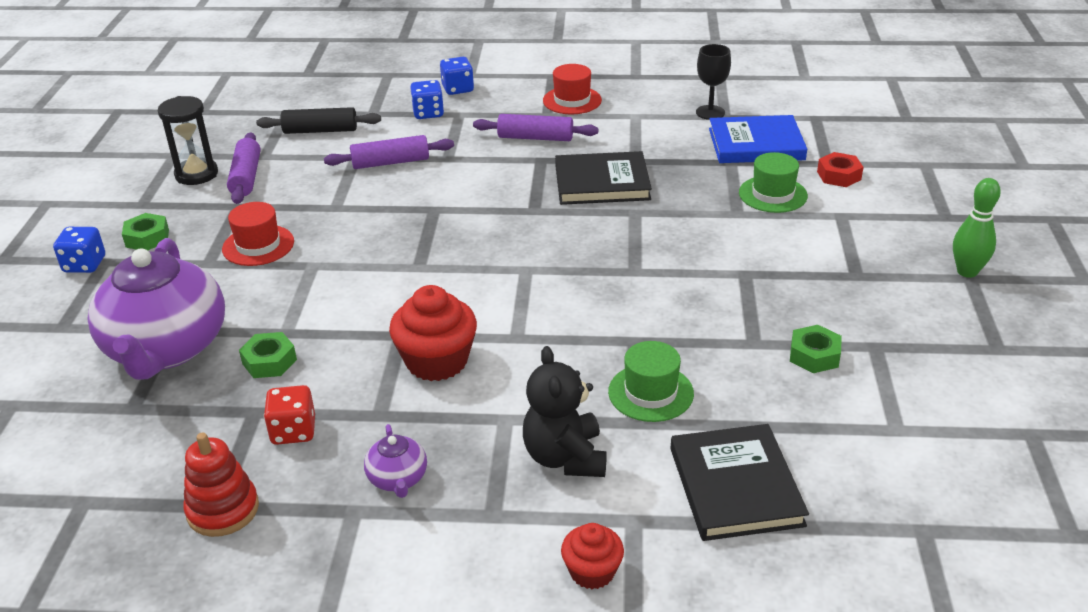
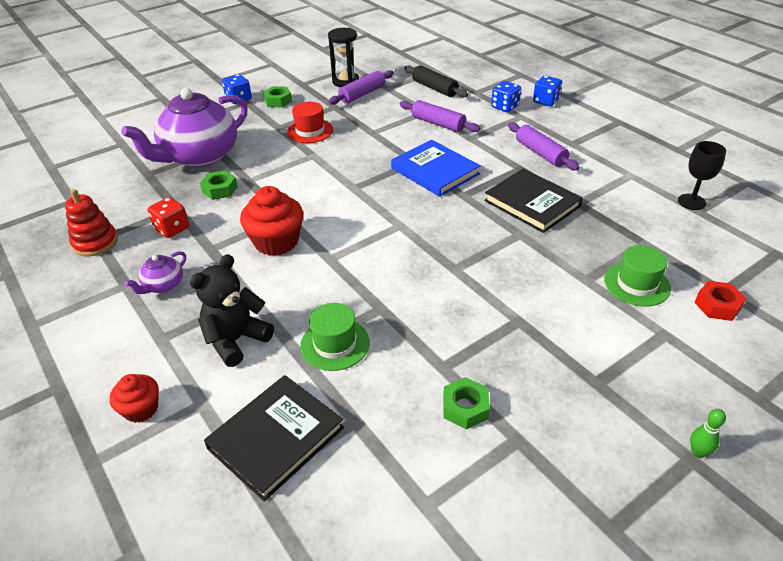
camera: 50 degrees right, 5 degrees up
(572, 100) = (604, 143): red hat -> none
(756, 144) = (688, 243): blue book -> blue book (435, 171)
(967, 272) = (698, 452): green bowling pin -> green bowling pin, size x0.59

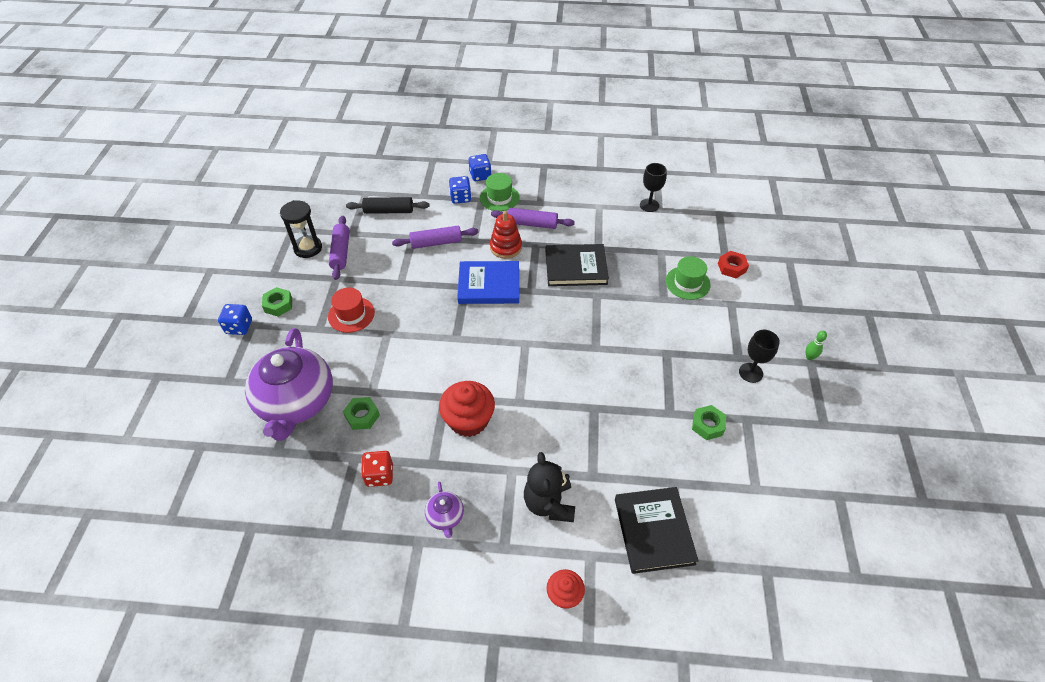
camera: 50 degrees left, 10 degrees up
(95, 242) = (338, 537): red stacking toy -> red stacking toy (506, 247)
(335, 344) = (603, 452): green hat -> green hat (499, 198)
(590, 406) = (750, 372): none -> black goblet

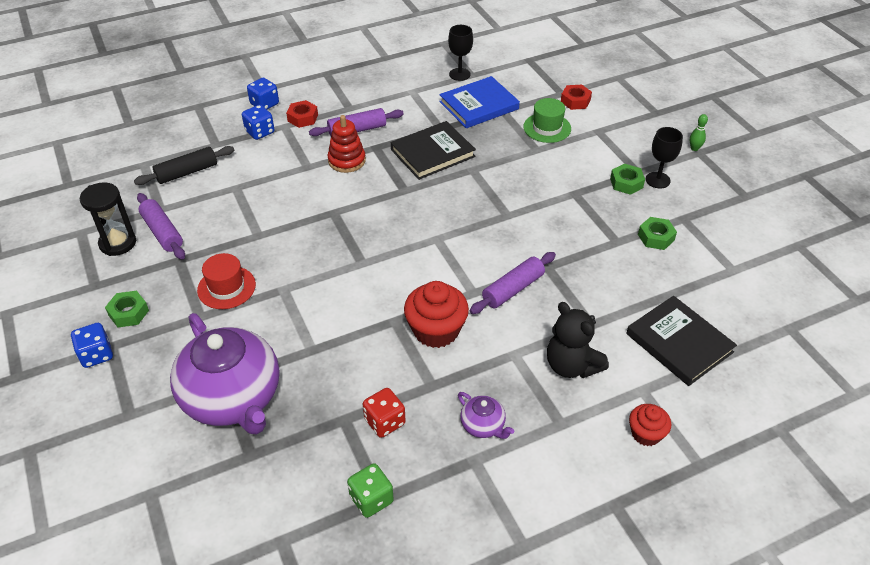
camera: 30 degrees left, 5 degrees down
(328, 530) = (371, 499): none -> green dice
(362, 416) = (320, 377): green nut -> green nut (626, 183)
(436, 243) = (267, 183): purple rolling pin -> purple rolling pin (513, 289)
(489, 285) = (357, 201): blue book -> blue book (479, 105)
(499, 198) = (303, 118): green hat -> red nut

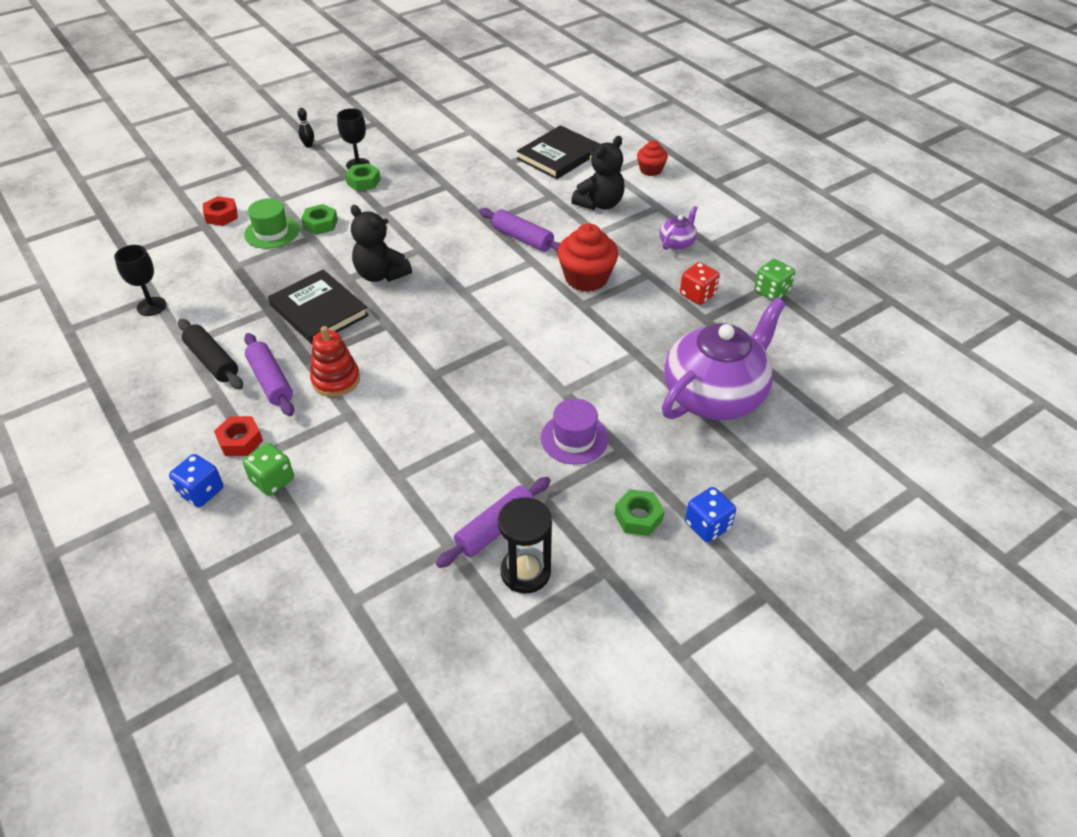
camera: 100 degrees left, 0 degrees up
(187, 172) = (369, 540): black rolling pin -> black rolling pin (212, 361)
(226, 287) = (574, 438): red hat -> purple hat
(260, 132) = (272, 480): blue dice -> green dice
(473, 189) = (381, 274): none -> black teddy bear
(479, 105) = (223, 284): blue book -> none
(656, 237) = (438, 166): green nut -> green nut (320, 224)
(694, 148) = (308, 145): green bowling pin -> black bowling pin

